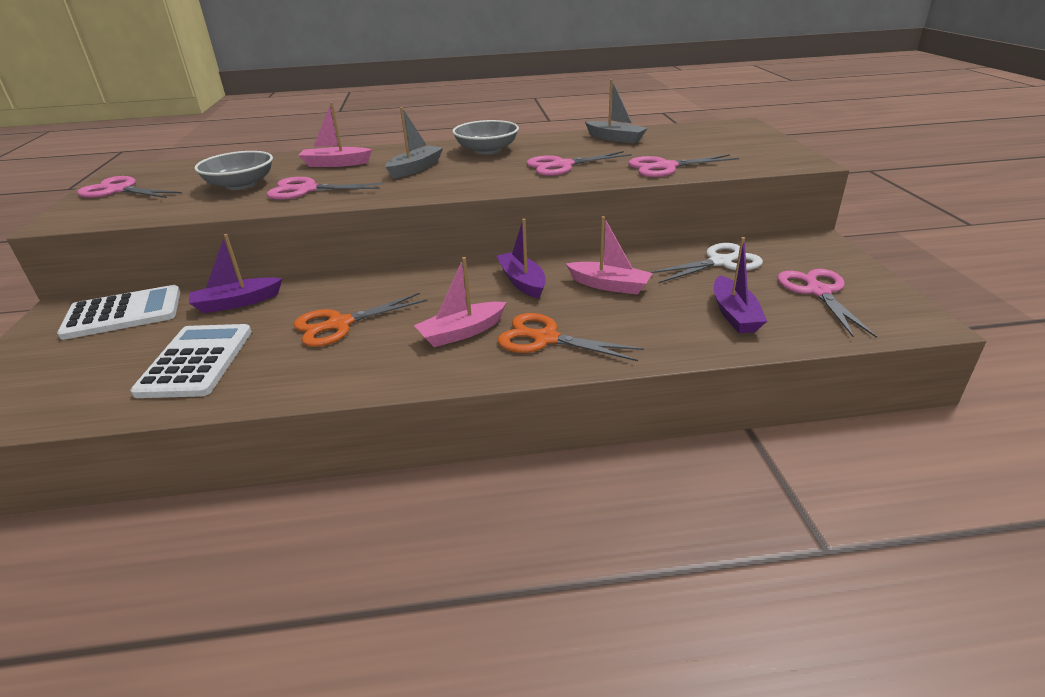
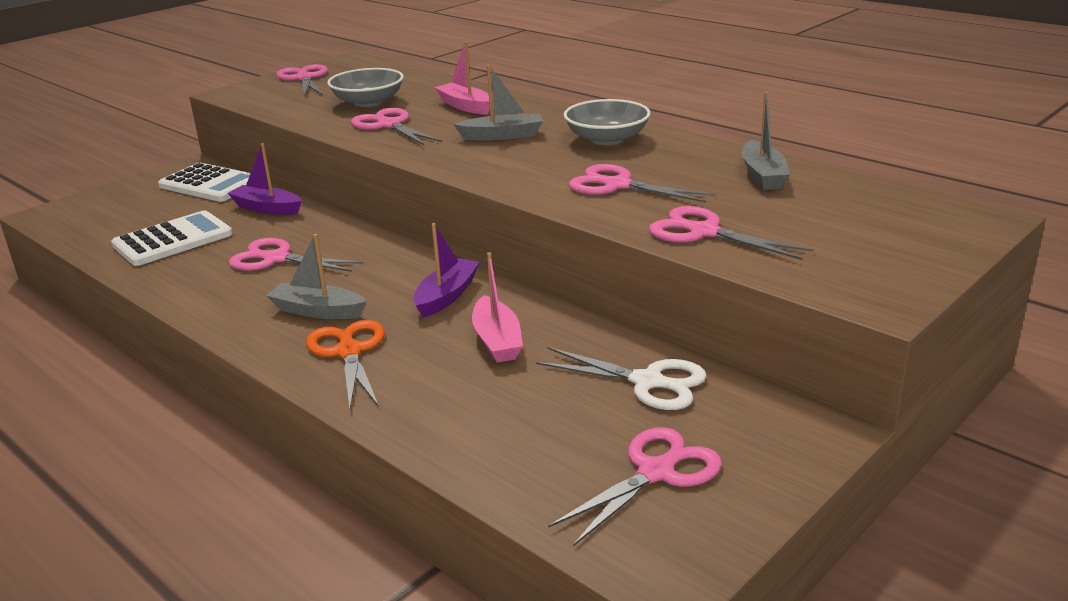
camera: 50 degrees right, 5 degrees down
(339, 324) = (276, 259): orange scissors -> pink scissors
(461, 332) = (317, 311): pink boat -> grey boat
(734, 314) = (520, 434): purple boat -> none

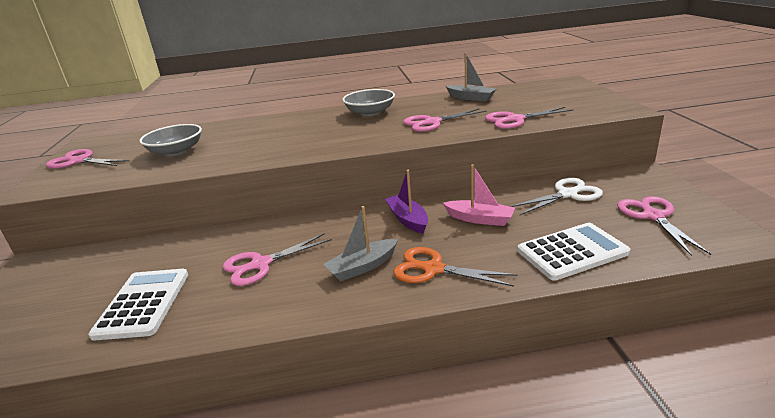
camera: 50 degrees left, 0 degrees up
(210, 184) = (82, 263): white calculator -> white calculator (572, 252)
(267, 208) = (175, 249): purple boat -> none
(389, 125) = (229, 153): pink scissors -> none
(465, 106) = (251, 130): pink boat -> none
(502, 136) = (315, 131): grey boat -> none

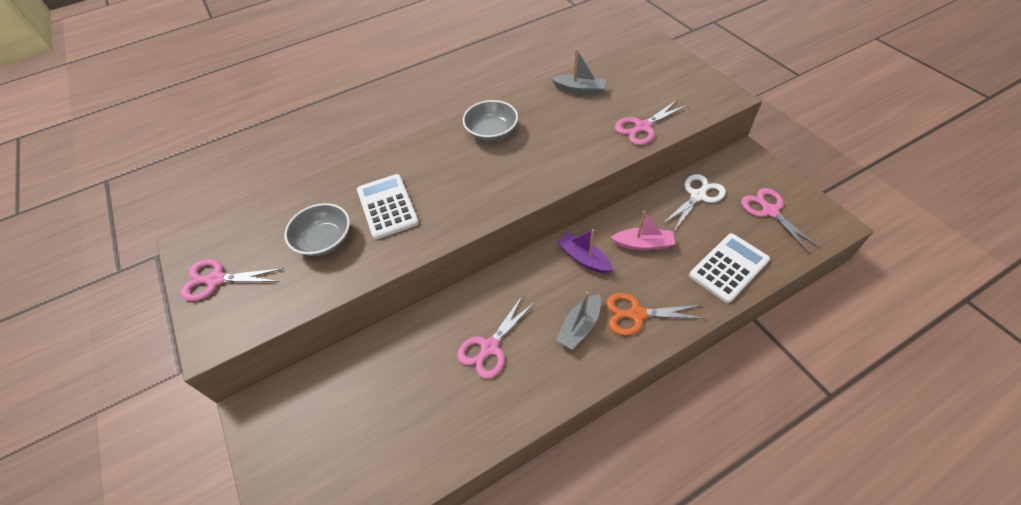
camera: 20 degrees left, 25 degrees up
(143, 304) = (418, 422): white calculator -> white calculator (387, 206)
(432, 122) = (567, 143): pink scissors -> none

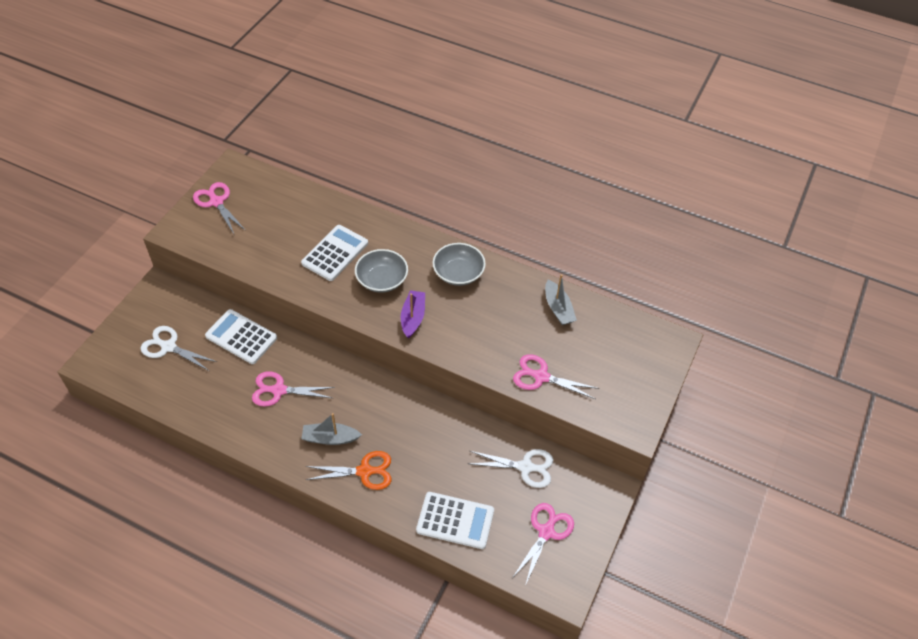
camera: 50 degrees right, 0 degrees up
(324, 240) = (282, 236): grey bowl -> grey bowl (382, 280)
(345, 437) = (168, 347): none -> white scissors
(395, 353) = (241, 337): none -> white calculator
(583, 258) = (397, 411): purple boat -> purple boat (413, 317)
(636, 314) = (365, 471): orange scissors -> orange scissors turned 120 degrees clockwise
(643, 244) = (440, 447): pink boat -> none

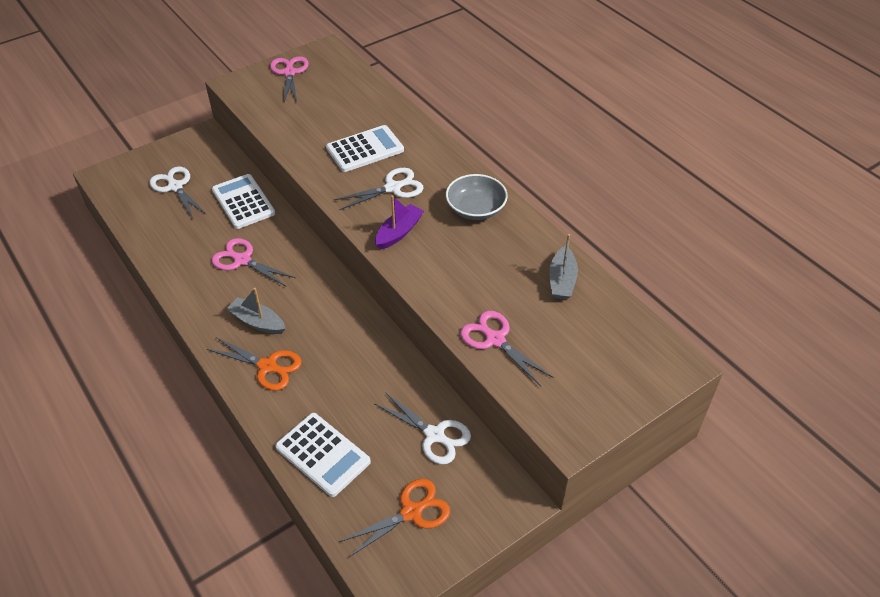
camera: 30 degrees right, 5 degrees down
(382, 280) = (393, 188): grey bowl -> white scissors
(546, 532) = (412, 512): pink scissors -> orange scissors

